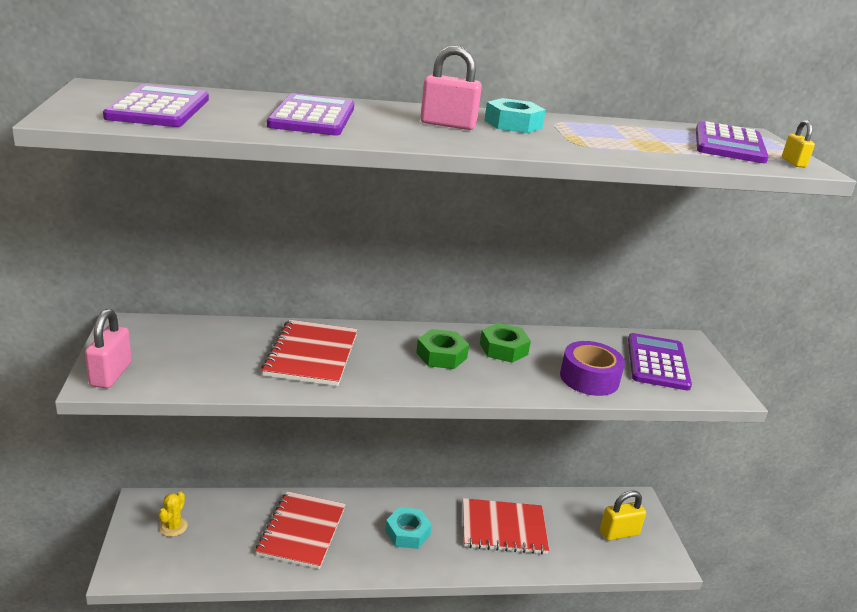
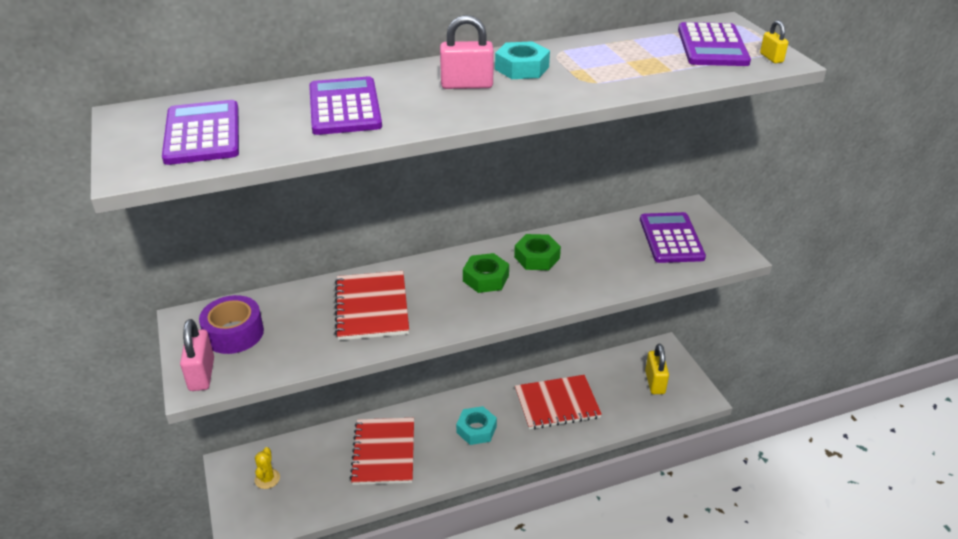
camera: 10 degrees left, 10 degrees up
(589, 378) = (619, 270): purple tape -> purple tape (234, 333)
(619, 533) = (655, 382): yellow padlock -> yellow padlock turned 60 degrees counterclockwise

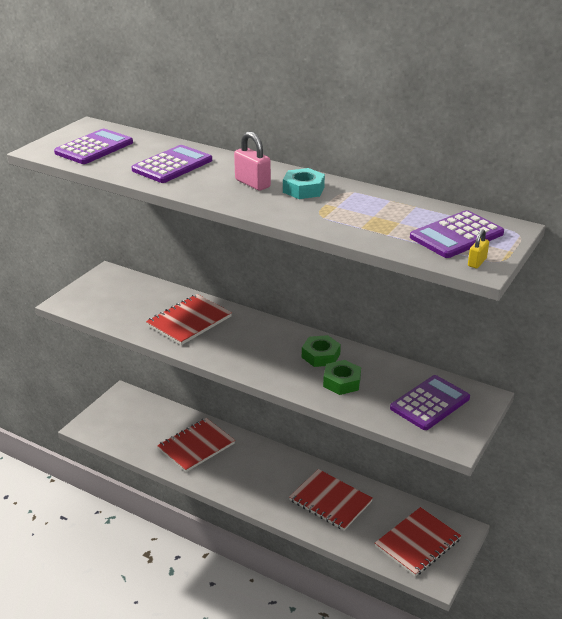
camera: 50 degrees right, 5 degrees down
(202, 374) = (72, 300): pink padlock -> none
(234, 333) = (113, 291): purple tape -> none
(267, 479) = (128, 413): yellow cactus -> none
(476, 429) = (261, 475): turquoise nut -> none
(486, 278) = (270, 347): green nut -> green nut (341, 382)
(655, 382) = (417, 543): yellow padlock -> red notebook

